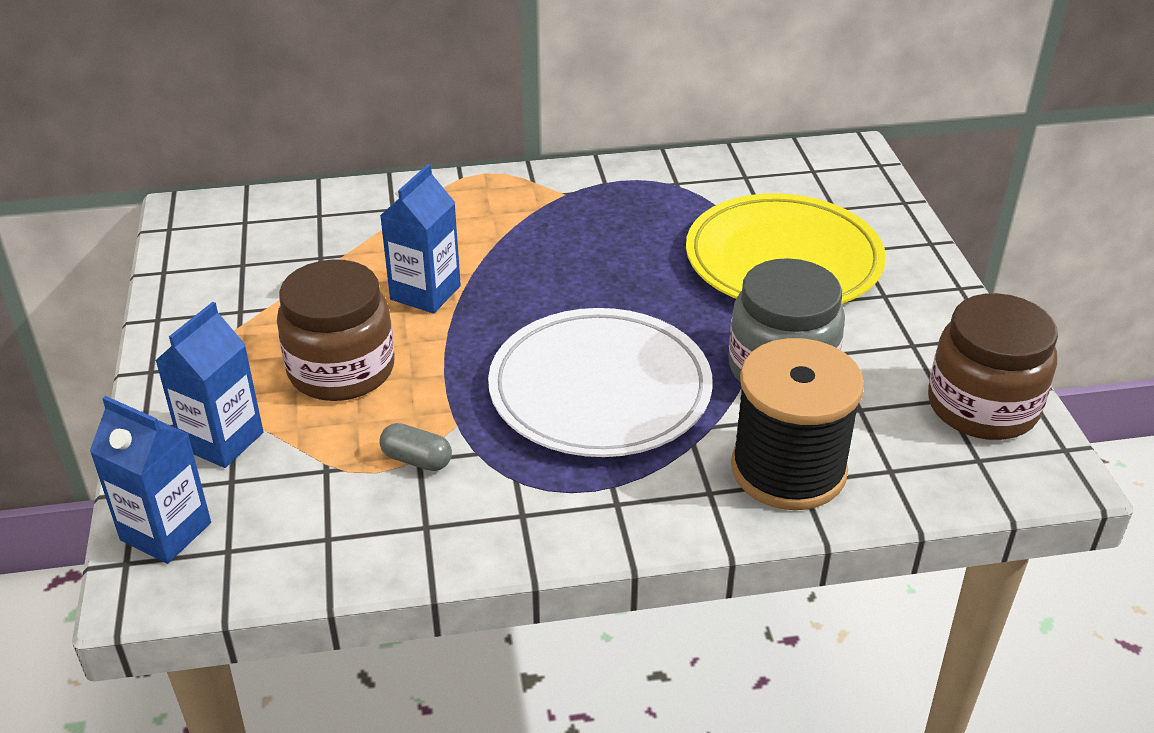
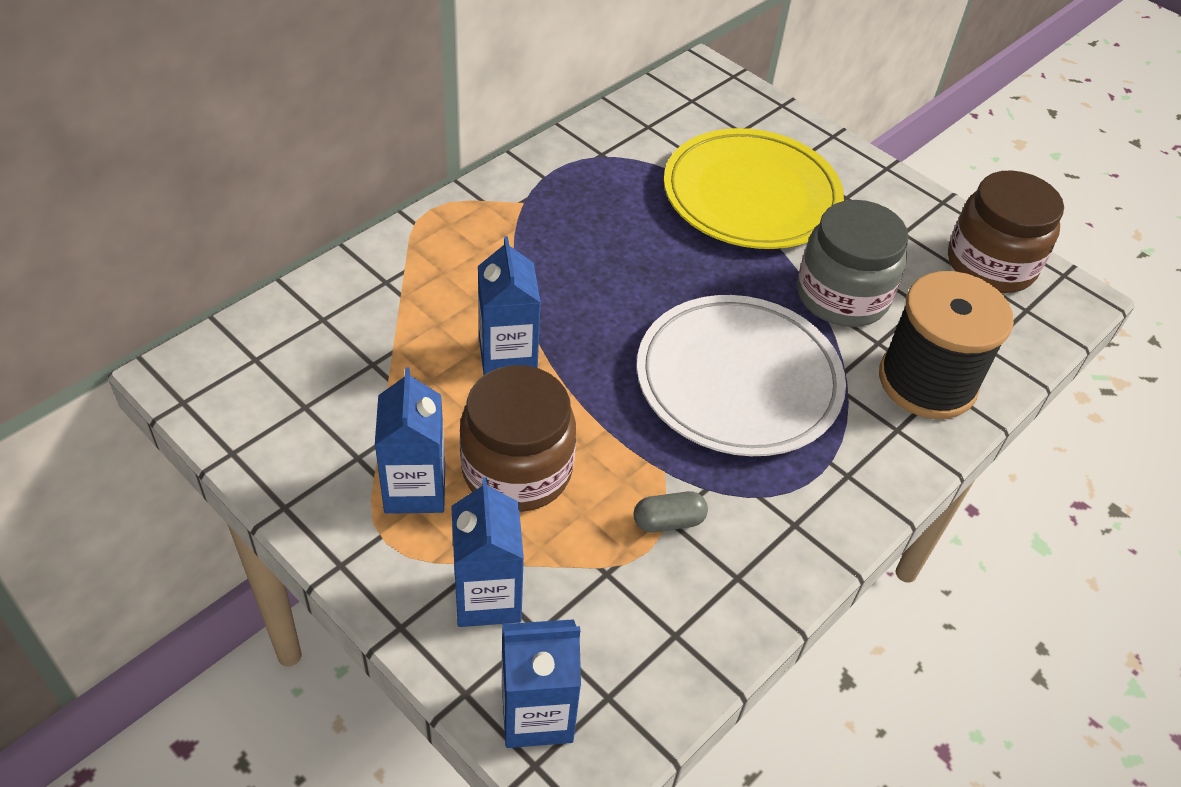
camera: 40 degrees left, 10 degrees up
(254, 348) = (415, 489): none -> blue carton

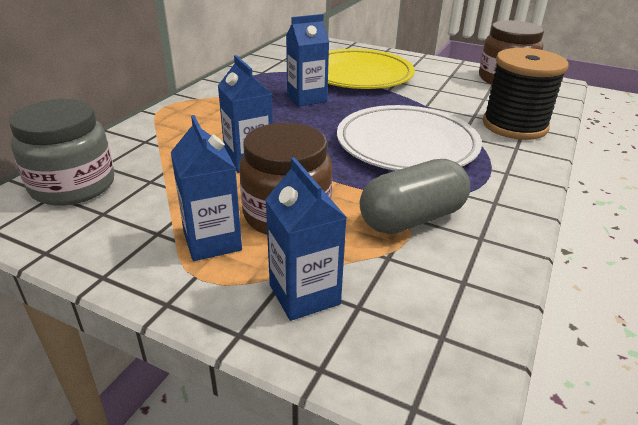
camera: 15 degrees left, 15 degrees down
(537, 713) = (391, 366): blue carton -> blue carton (306, 98)
(668, 521) = (412, 219): grey capsule -> grey capsule, size x2.08
(842, 296) = (438, 102): grey jar -> grey jar (73, 186)

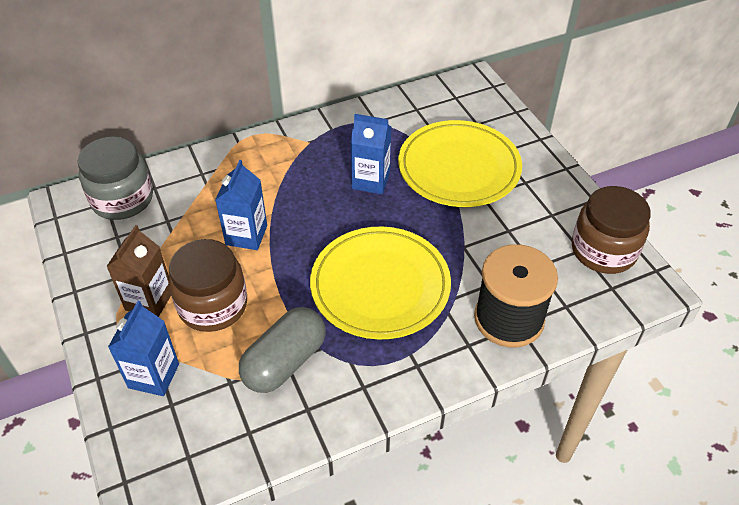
camera: 40 degrees right, 15 degrees up
(212, 241) = (149, 300): blue carton -> brown carton
(407, 144) = (380, 286): white plate -> yellow plate
(412, 219) = (285, 362): grey capsule -> grey capsule turned 60 degrees counterclockwise

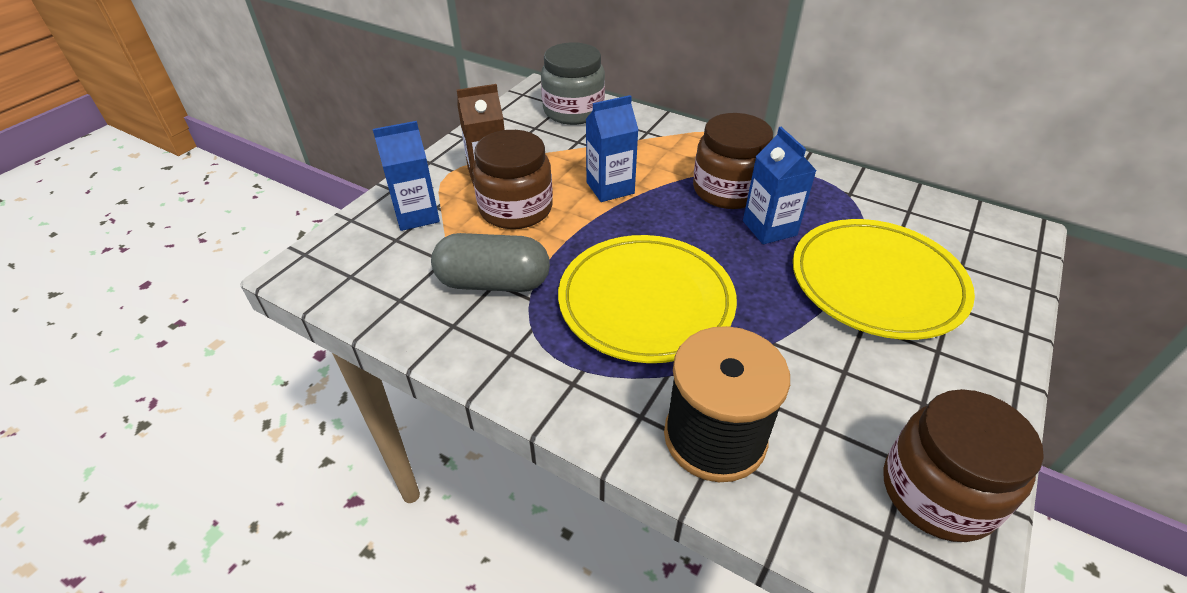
camera: 55 degrees right, 5 degrees down
(314, 175) = (728, 190): none -> brown jar

